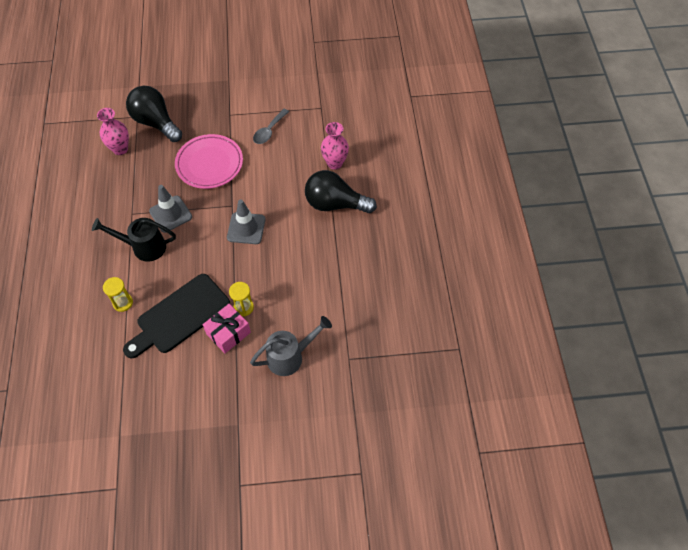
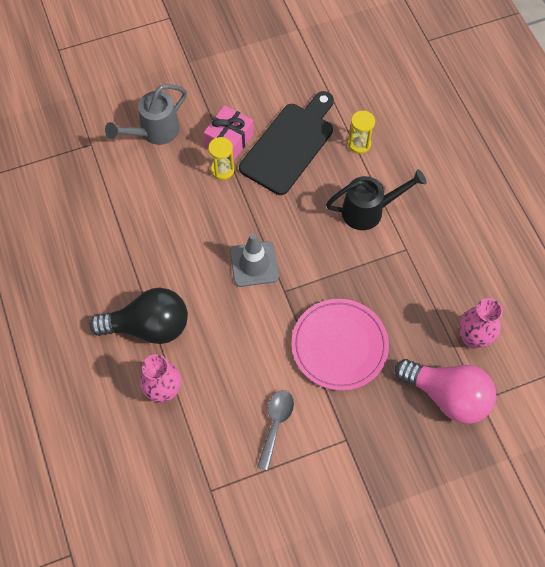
camera: 165 degrees right, 5 degrees up
(155, 123) = (447, 396): black light bulb -> pink light bulb
(170, 214) = (357, 260): grey traffic cone -> none

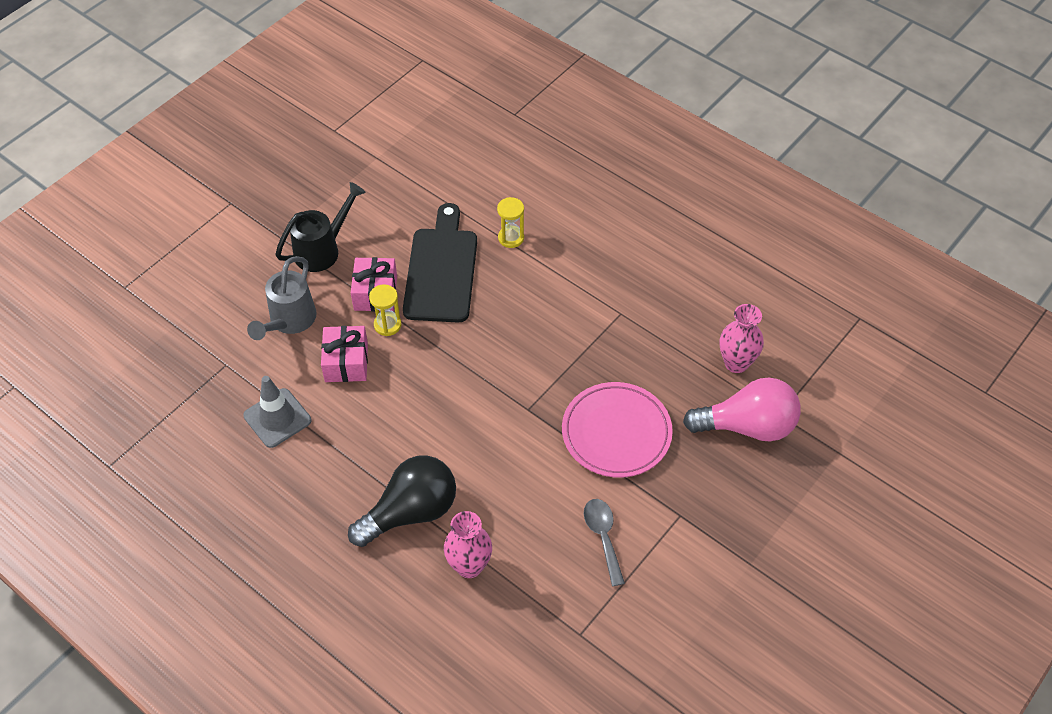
camera: 30 degrees left, 10 degrees down
(175, 185) = (346, 362): none -> pink gift
(254, 264) = (480, 399): grey traffic cone -> grey traffic cone (277, 418)
(368, 211) = (561, 295): black watering can -> black watering can (322, 250)

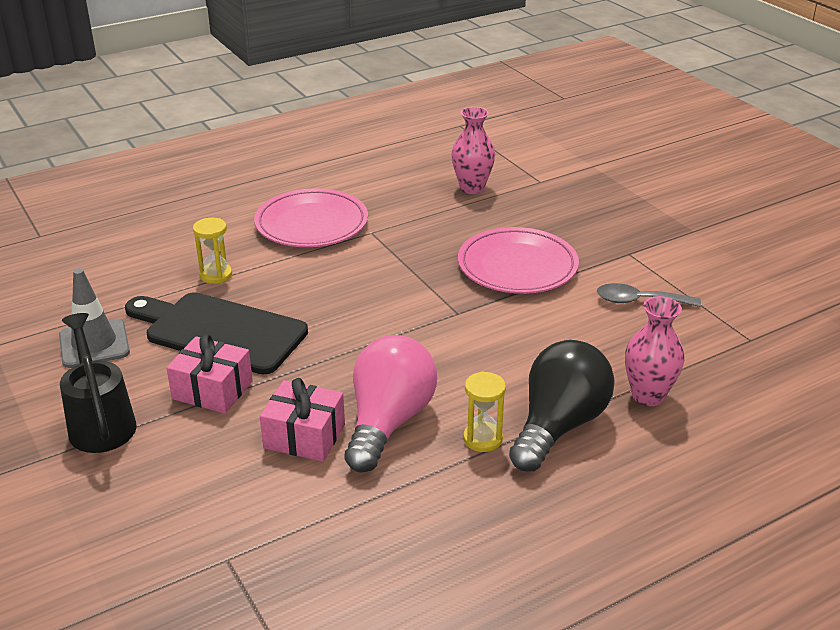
camera: 70 degrees left, 20 degrees down
(277, 418) = (355, 519): grey traffic cone -> grey traffic cone (94, 344)
(289, 321) = (197, 476): grey watering can -> none
(387, 325) = (270, 390): yellow hourglass -> yellow hourglass (482, 439)
(410, 512) = (558, 426): black light bulb -> black light bulb turned 45 degrees clockwise
(613, 269) = (311, 224): none -> pink plate
(747, 426) = (545, 198): pink light bulb -> pink light bulb (388, 422)

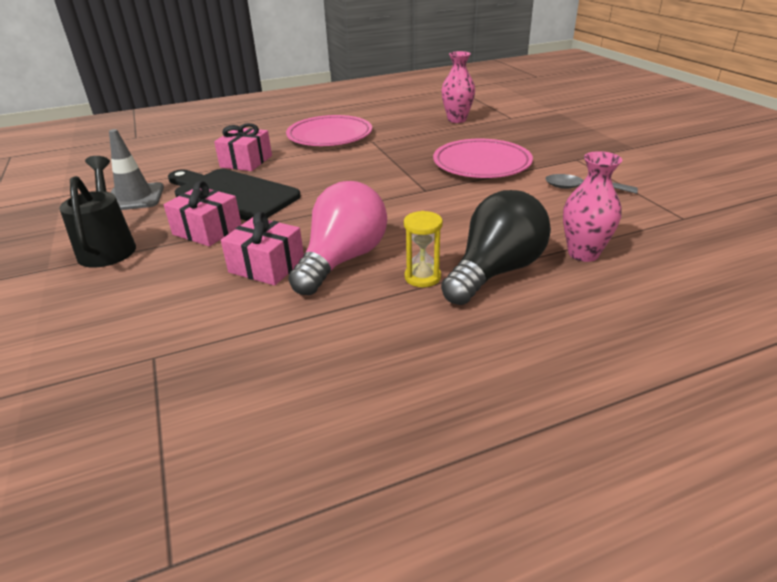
camera: 10 degrees right, 0 degrees up
(216, 275) = (246, 161): yellow hourglass -> pink gift

